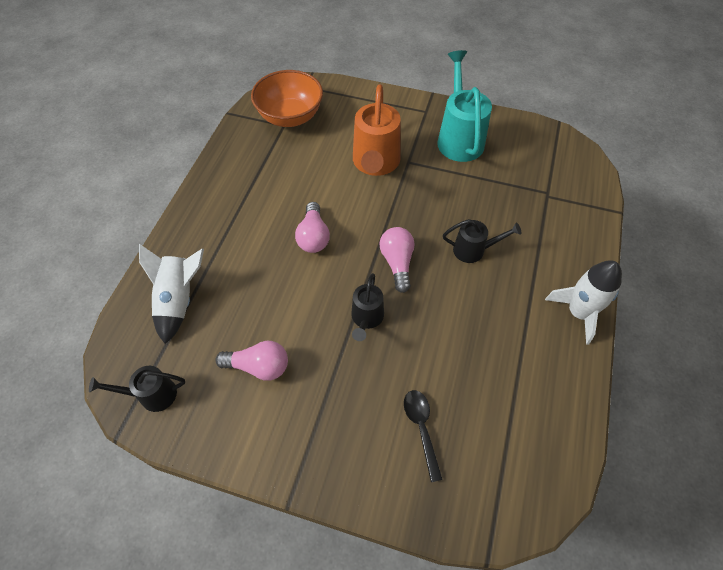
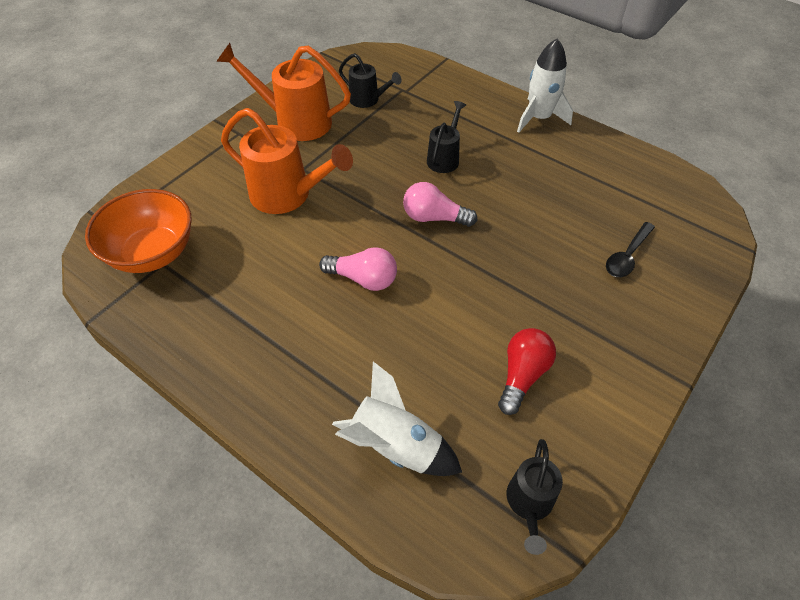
camera: 70 degrees left, 5 degrees down
(259, 366) = (522, 375): pink light bulb -> red light bulb
(366, 319) = (494, 262): black watering can -> black watering can (368, 100)
(421, 429) = (627, 256): black spoon -> black spoon turned 60 degrees counterclockwise
(459, 137) = (295, 121): turquoise watering can -> orange watering can

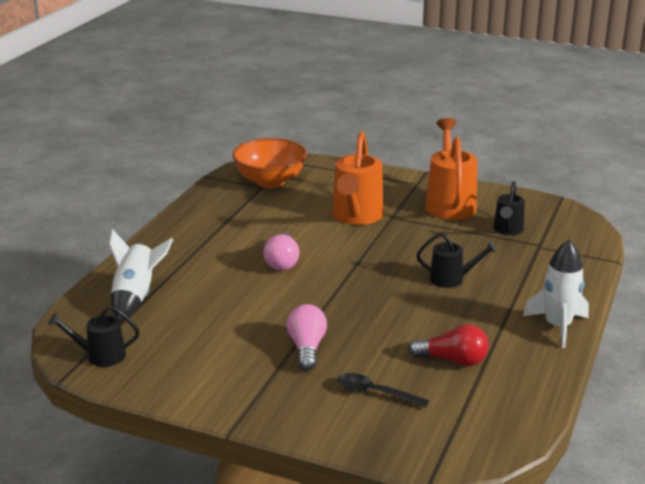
camera: 75 degrees right, 25 degrees down
(434, 218) = (368, 284): pink light bulb -> pink light bulb (307, 348)
(522, 375) = (212, 343): red light bulb -> red light bulb (453, 360)

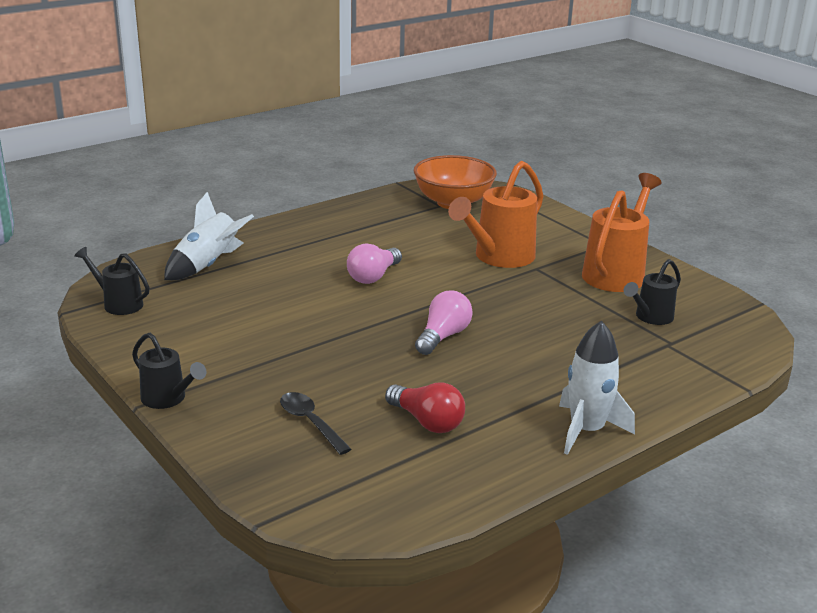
camera: 30 degrees right, 0 degrees up
(307, 348) = (298, 359): pink light bulb -> pink light bulb (443, 336)
(452, 279) = (525, 345): black watering can -> black watering can (168, 399)

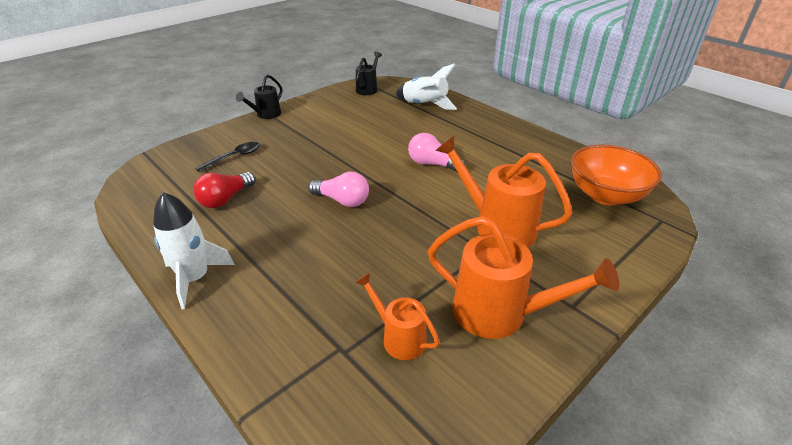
camera: 85 degrees right, 10 degrees up
(650, 317) = (398, 337): black watering can -> orange watering can

